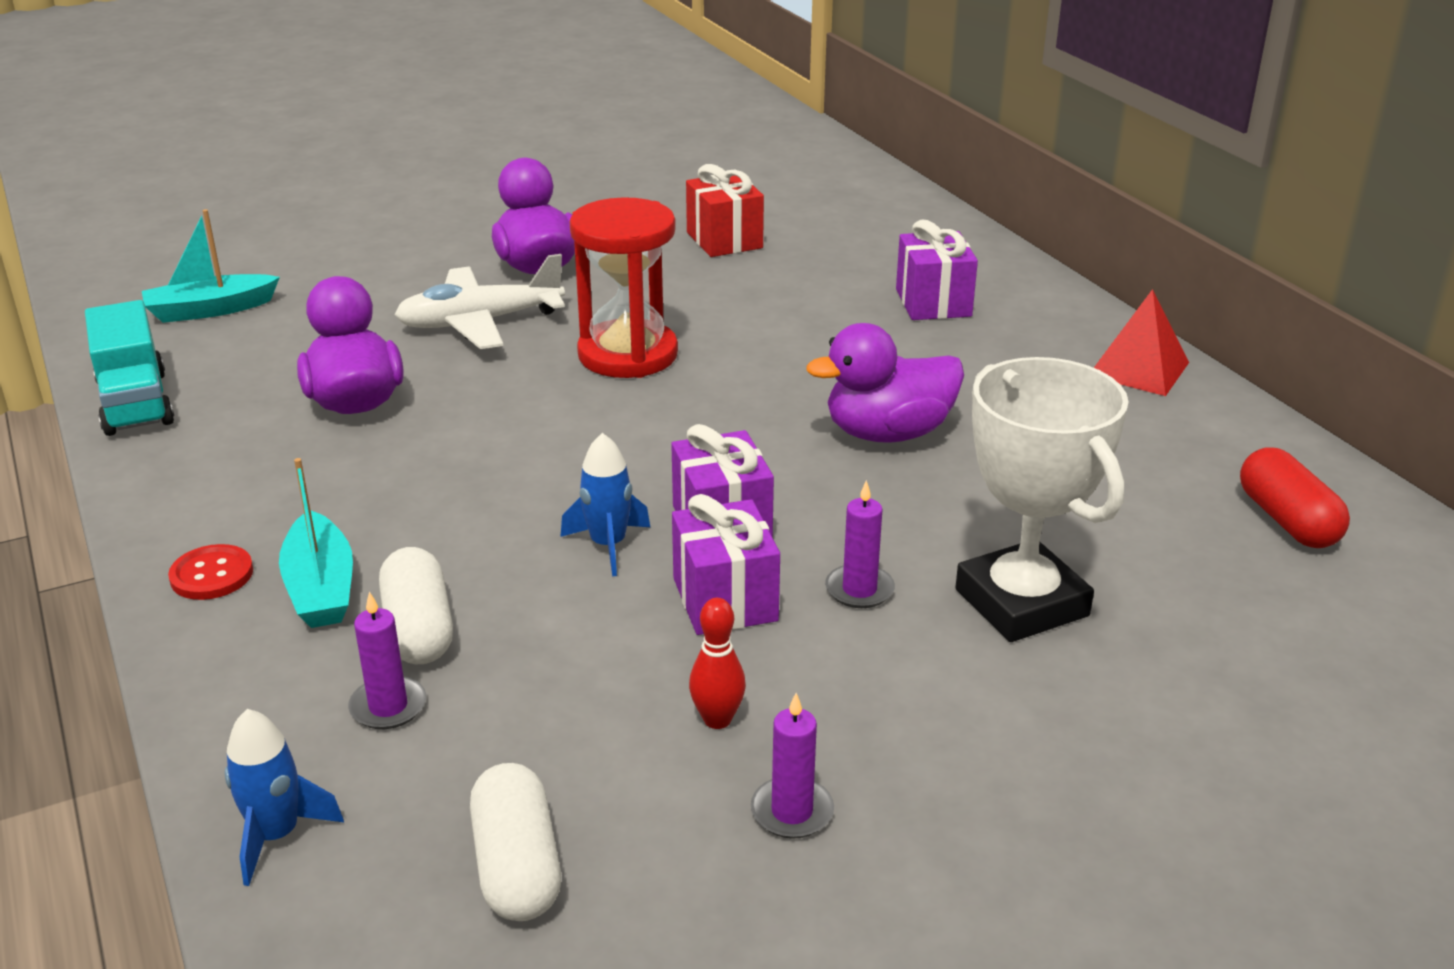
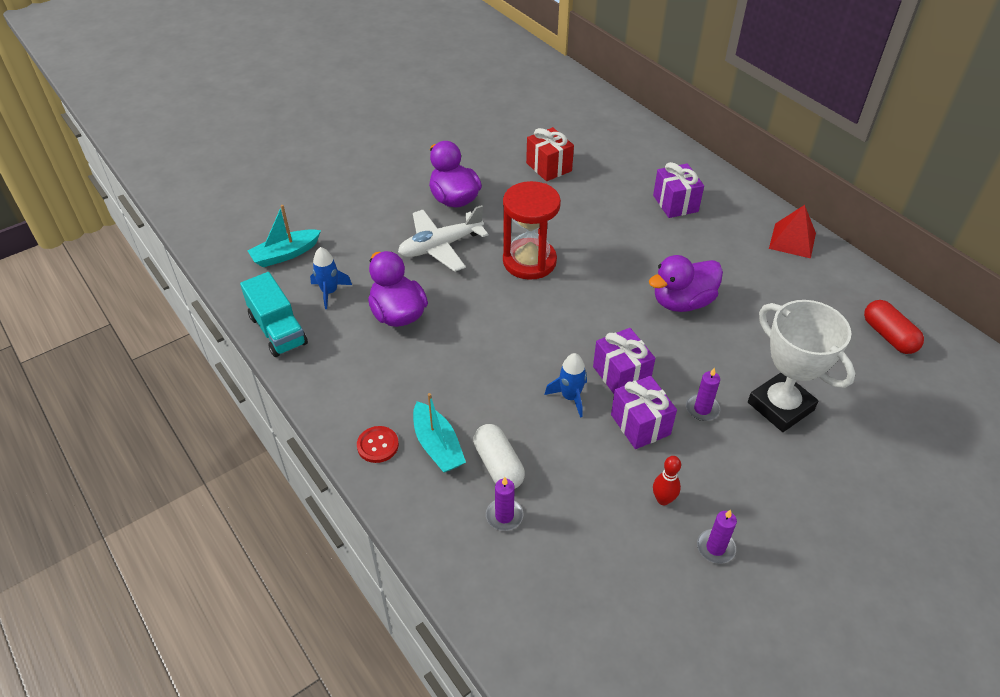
camera: 10 degrees left, 15 degrees up
(276, 835) = (485, 600): blue rocket -> blue rocket (329, 292)
(517, 866) = (603, 599): white capsule -> none

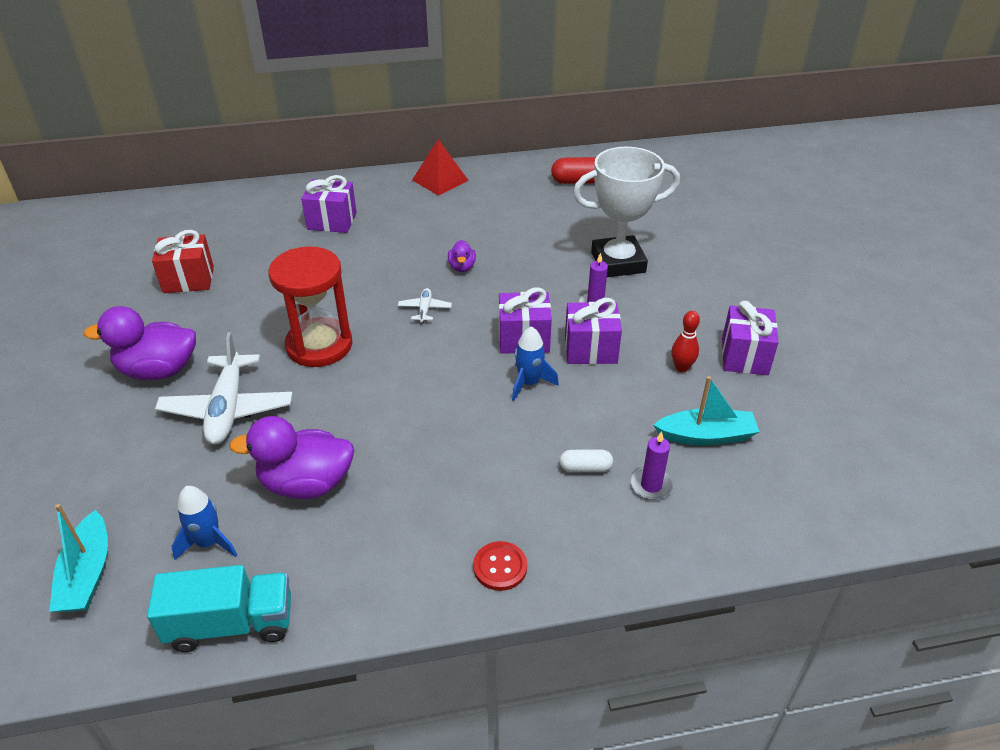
camera: 65 degrees left, 5 degrees down
(437, 446) = (531, 510): turquoise boat -> turquoise boat (706, 436)
(498, 465) = (585, 468): white capsule -> white capsule, size x0.61
(611, 301) = (425, 309): none -> white plane
(682, 302) = (462, 267): purple duck -> purple duck, size x0.49
(715, 548) = (744, 356): purple candle -> purple gift

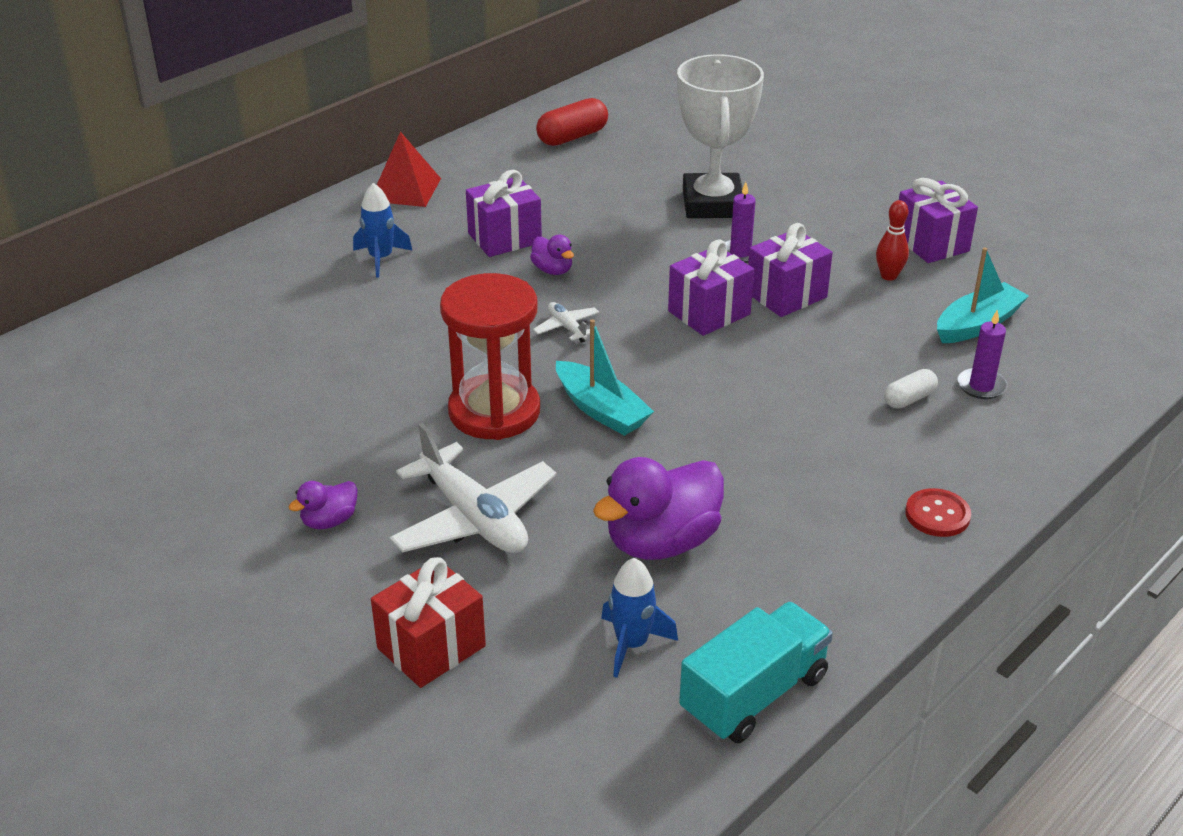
camera: 35 degrees left, 5 degrees down
(87, 574) = (538, 742): turquoise boat -> turquoise boat (601, 410)
(158, 370) = (329, 521): purple duck -> purple duck, size x0.49
(188, 280) = (225, 414): red gift -> red gift (431, 647)
(332, 221) = (328, 280): purple gift -> purple gift (504, 238)
(529, 383) = (766, 350): blue rocket -> blue rocket (381, 258)
(618, 262) = (712, 204): white trophy -> white trophy turned 45 degrees counterclockwise

